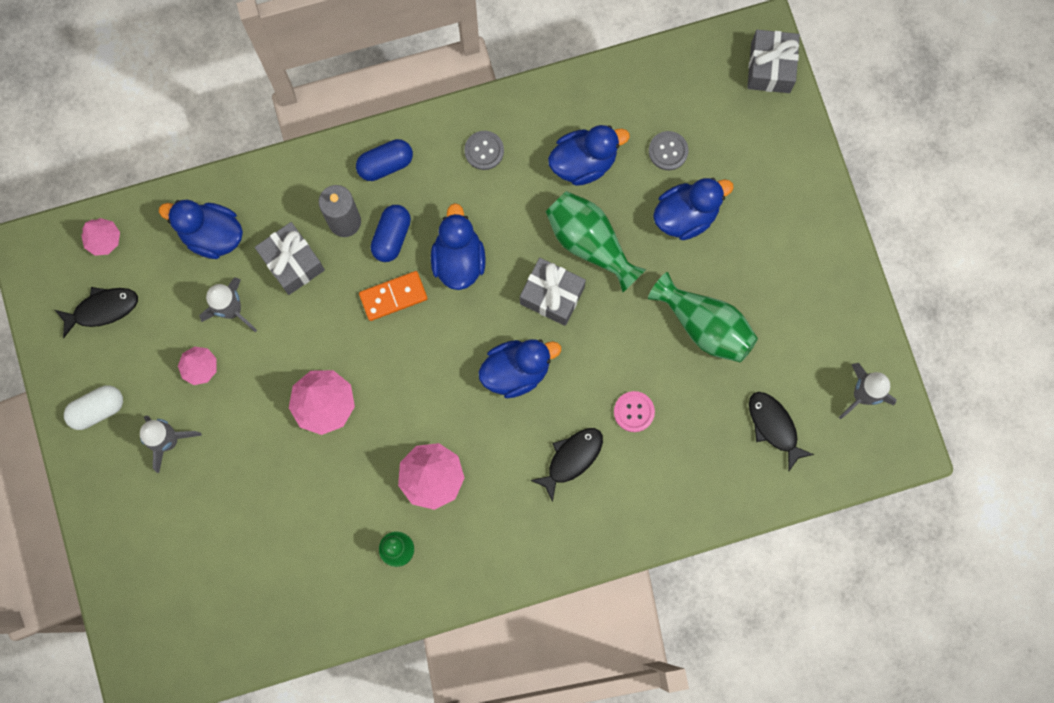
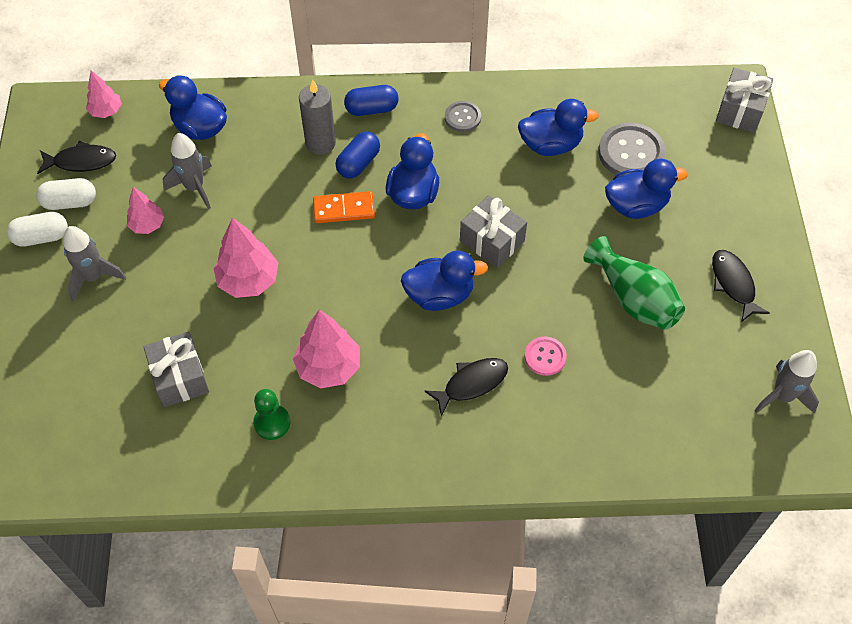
camera: 15 degrees right, 20 degrees down
(110, 361) = (70, 202): none -> white capsule
(292, 263) = (262, 163): grey gift -> grey gift (180, 377)
(590, 243) = (539, 207): green vase -> none
(668, 151) = (631, 153): grey button -> grey button, size x1.76
(774, 427) = (685, 404): black fish -> black fish (733, 284)

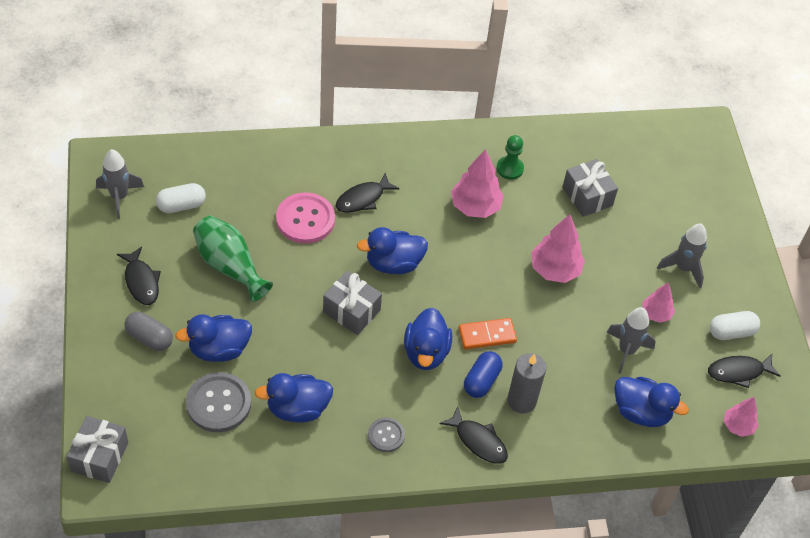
camera: 170 degrees right, 5 degrees down
(41, 237) = (741, 300): white capsule -> white capsule (181, 205)
(371, 109) = (478, 441): blue capsule -> black fish
(545, 357) = (305, 219): pink button -> pink button, size x1.76
(712, 220) = (149, 338): none -> grey capsule

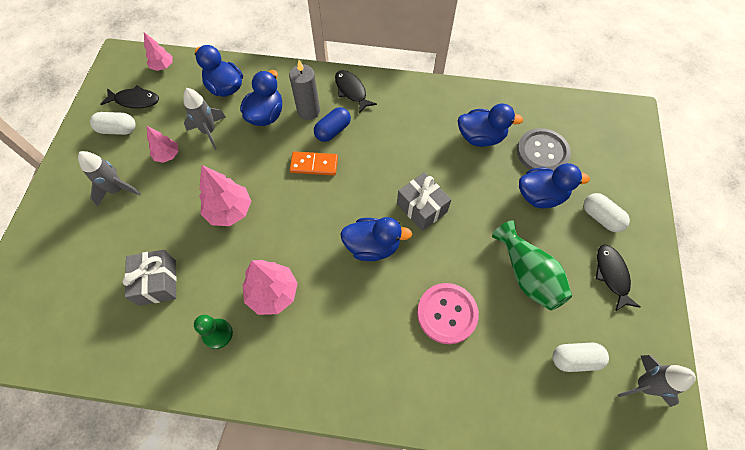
camera: 160 degrees left, 10 degrees up
(100, 457) = (633, 131): grey gift -> none
(149, 338) = (601, 217): grey capsule -> white capsule
(363, 199) = (383, 327): black fish -> none
(386, 435) = (417, 107): grey button -> none
(426, 352) = (369, 160): blue duck -> blue duck (266, 115)

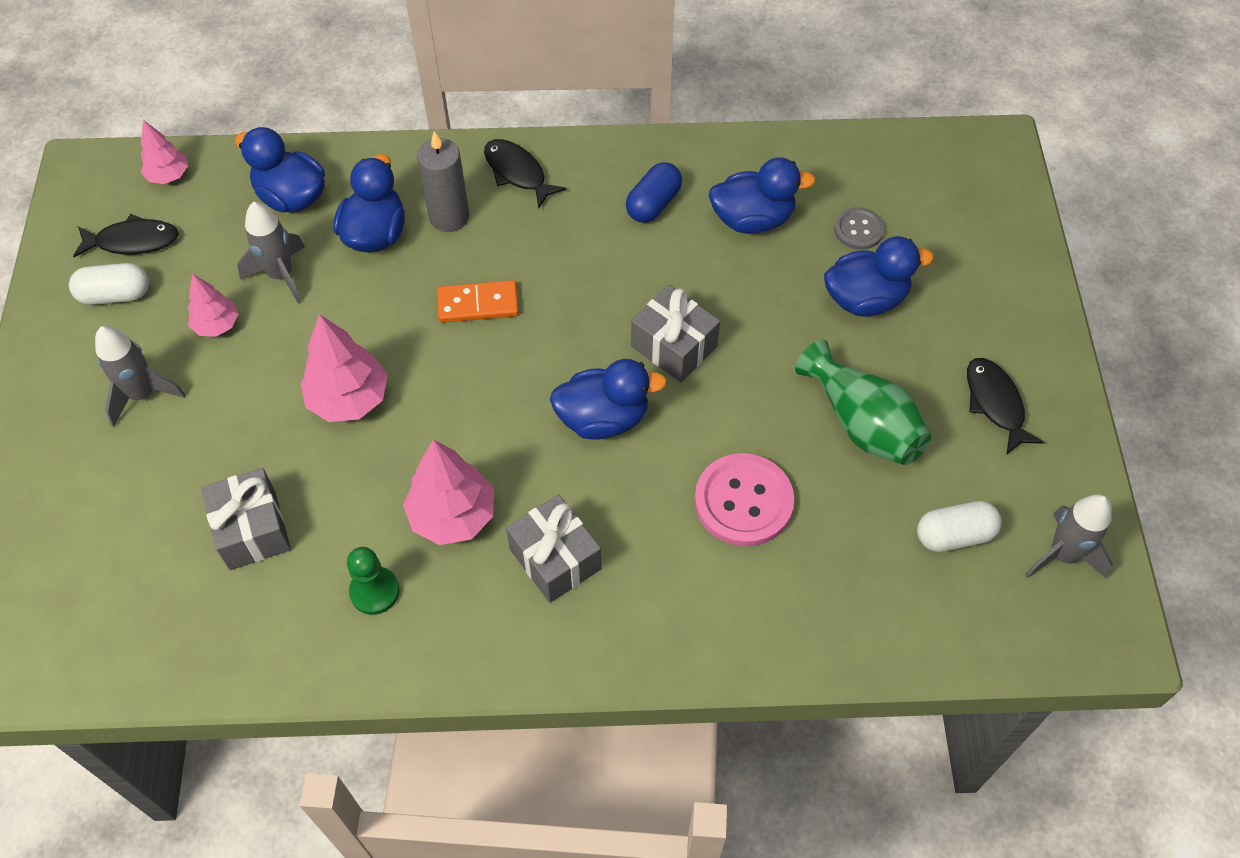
camera: 10 degrees left, 5 degrees down
(327, 331) = (555, 559): none -> grey gift
(333, 130) = (498, 244): blue capsule -> blue capsule (653, 204)
(542, 152) = (858, 230): grey button -> grey button, size x0.57
(601, 217) = (967, 318): white capsule -> none

